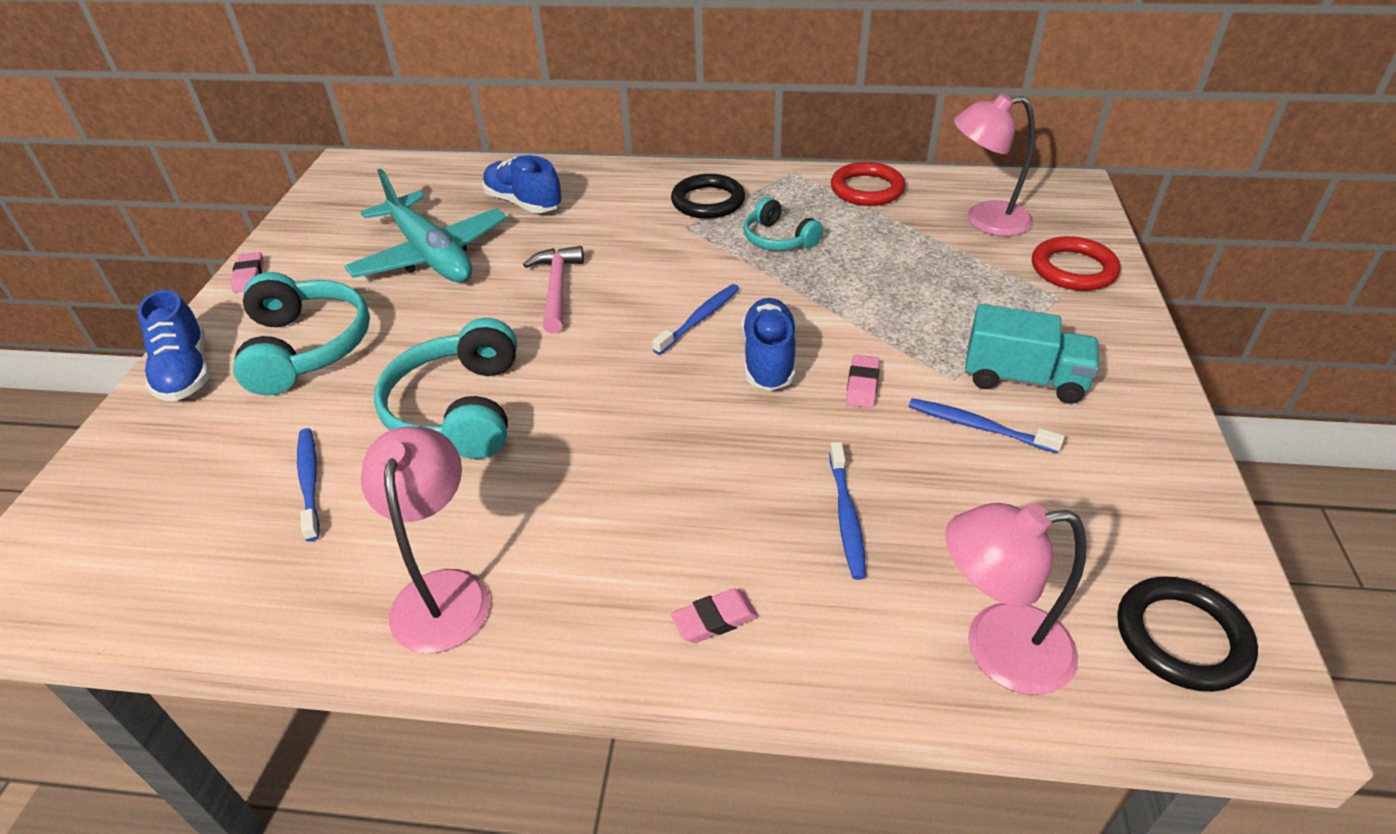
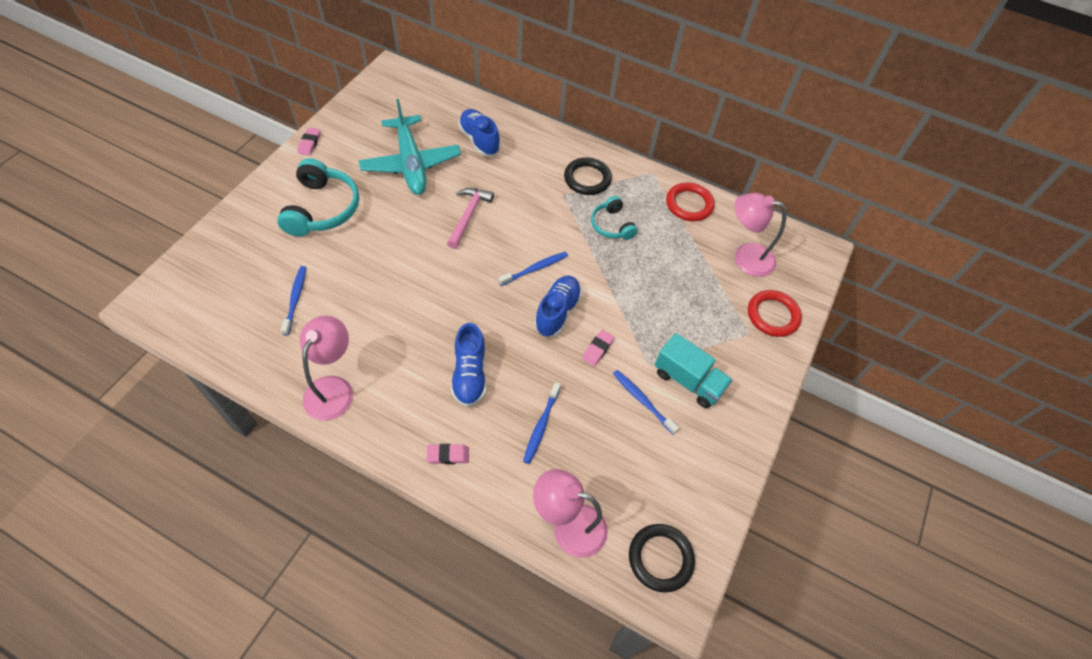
camera: 15 degrees right, 15 degrees up
(185, 372) = (258, 203): blue shoe -> blue shoe (469, 375)
(458, 409) = (382, 281): turquoise headphones -> none

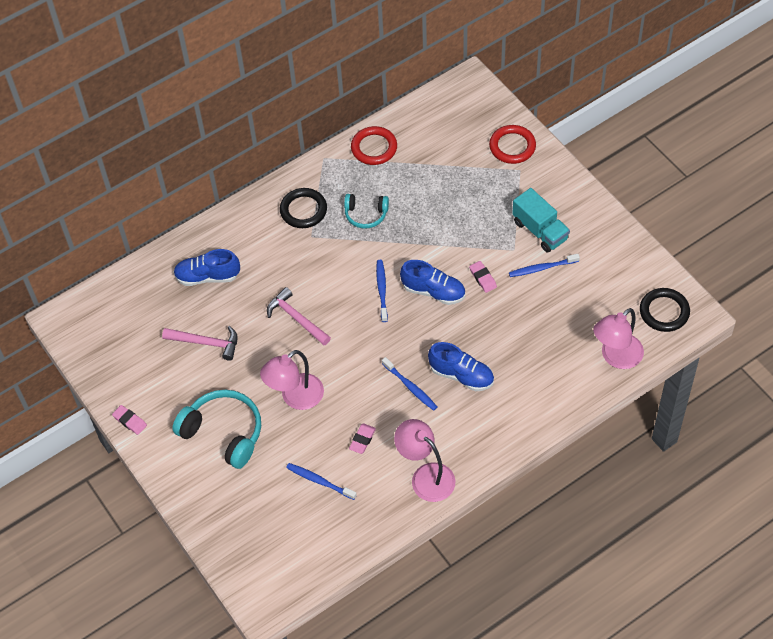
camera: 55 degrees left, 0 degrees up
(411, 163) = (206, 343): turquoise plane -> pink hammer
(448, 455) = (524, 414): pink eraser -> pink eraser (362, 440)
(541, 426) = (530, 343): blue toothbrush -> blue toothbrush (410, 387)
(557, 312) = (433, 291): blue shoe -> blue shoe turned 150 degrees clockwise
(688, 380) = (540, 230): turquoise truck -> turquoise truck turned 75 degrees clockwise
(745, 257) = (449, 136): pink lamp -> pink lamp (295, 398)

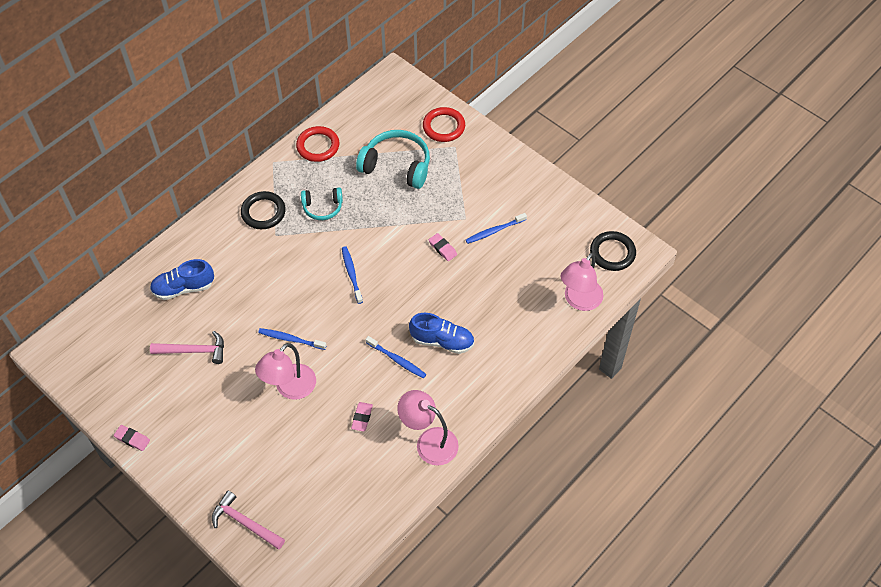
camera: 15 degrees left, 0 degrees up
(224, 432) = (227, 434): turquoise headphones -> turquoise headphones (397, 165)
(296, 318) = (276, 313): pink hammer -> pink hammer (245, 523)
(319, 481) = (329, 464): blue toothbrush -> blue toothbrush (290, 339)
(433, 291) = (400, 268): blue shoe -> none
(540, 230) = (485, 198): turquoise truck -> none

